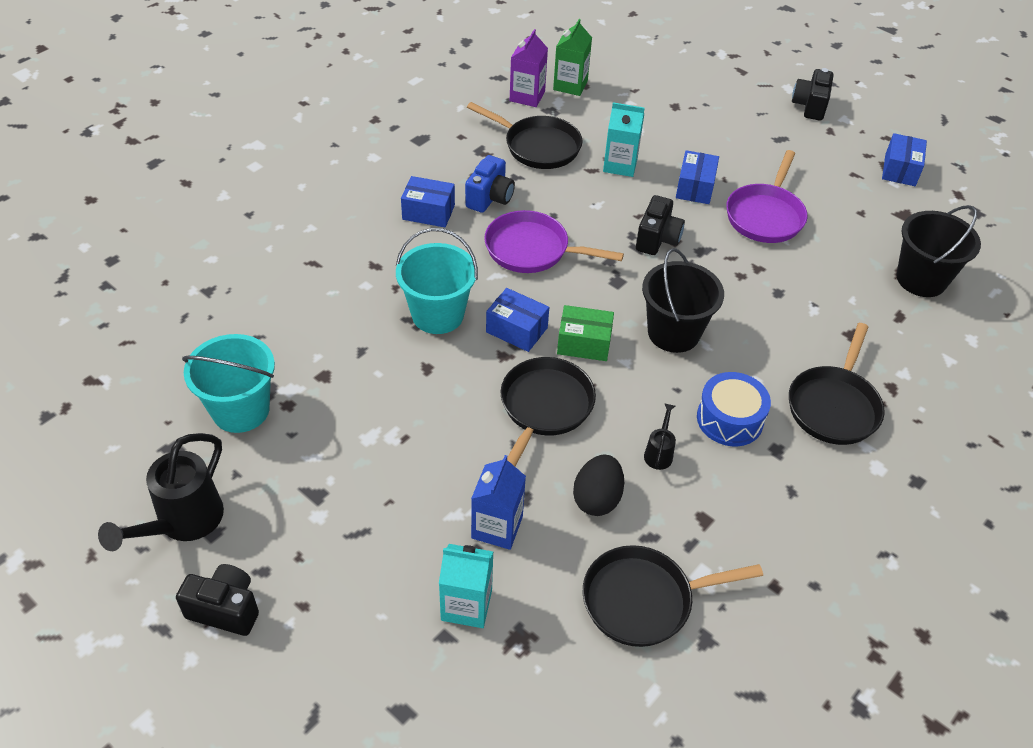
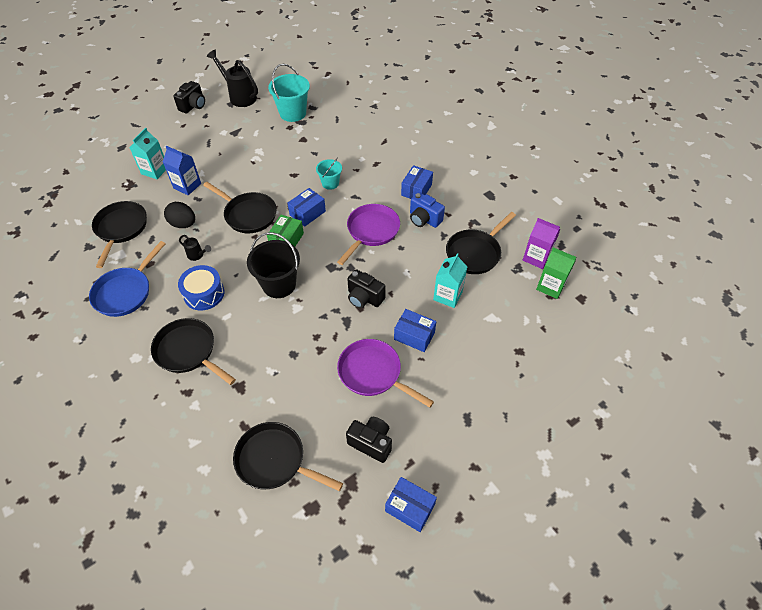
camera: 105 degrees right, 5 degrees up
(437, 314) = (330, 183): turquoise bucket -> turquoise bucket, size x0.58
(775, 530) = (125, 292): none -> blue pan
(810, 106) = (514, 463): black camera -> black camera (371, 443)
(921, 279) = (274, 460): black bucket -> black pan

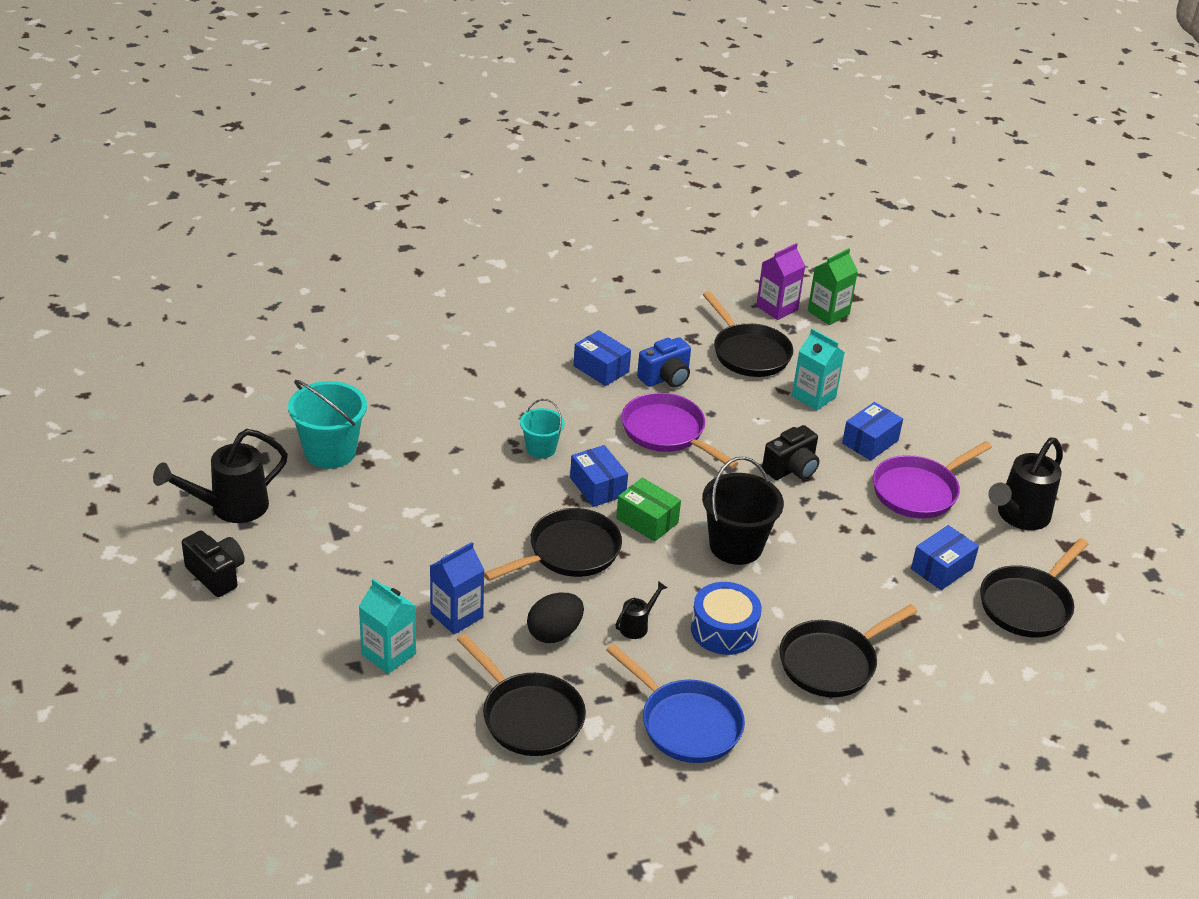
camera: 75 degrees left, 15 degrees down
(121, 229) = (528, 716): black pan -> black pan turned 150 degrees counterclockwise
(371, 443) = (1018, 517): black camera -> black watering can
(410, 508) = (1105, 507): blue box -> blue box (941, 568)

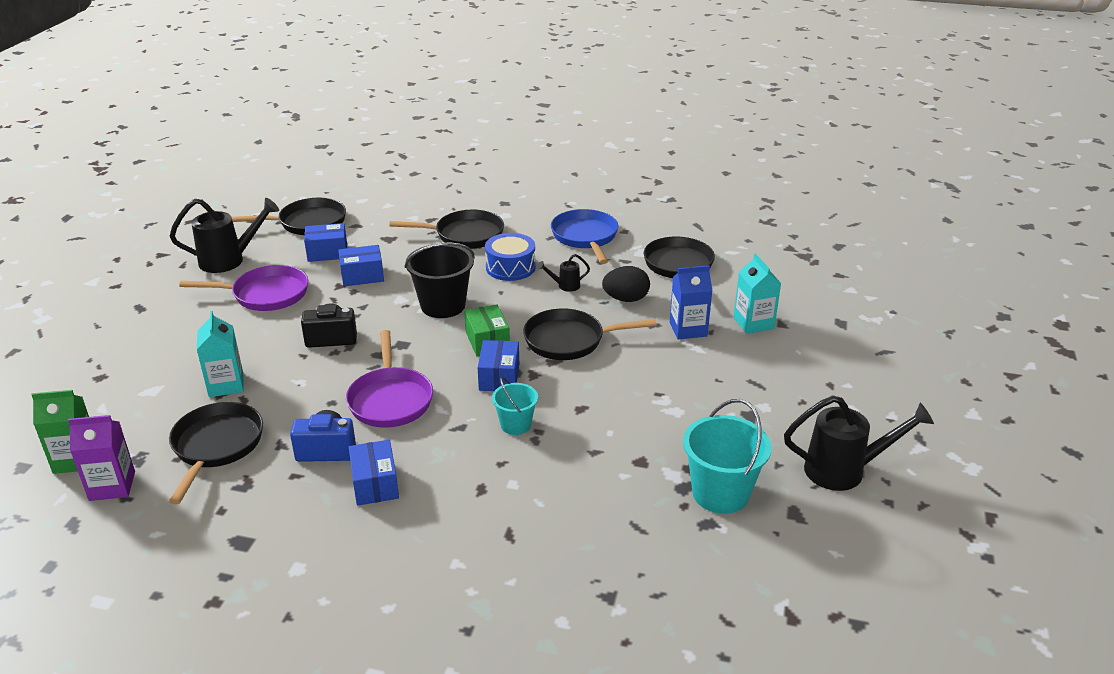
camera: 145 degrees left, 5 degrees down
(216, 575) = (873, 416): black camera -> none
(870, 442) = (242, 336): blue box -> blue box (362, 276)

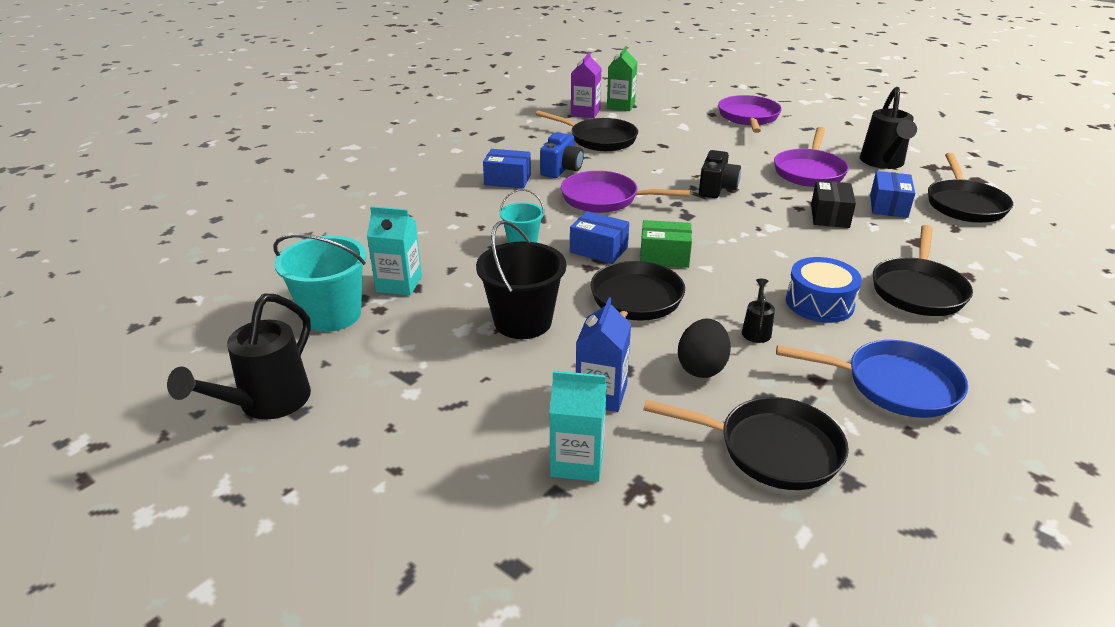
camera: 115 degrees right, 0 degrees up
(109, 349) = (748, 117): none -> purple pan
(226, 385) = (673, 147): turquoise carton -> turquoise carton (399, 284)
(362, 276) = (829, 216): blue box -> black box
(443, 305) = (747, 246): black bucket -> black bucket (523, 322)

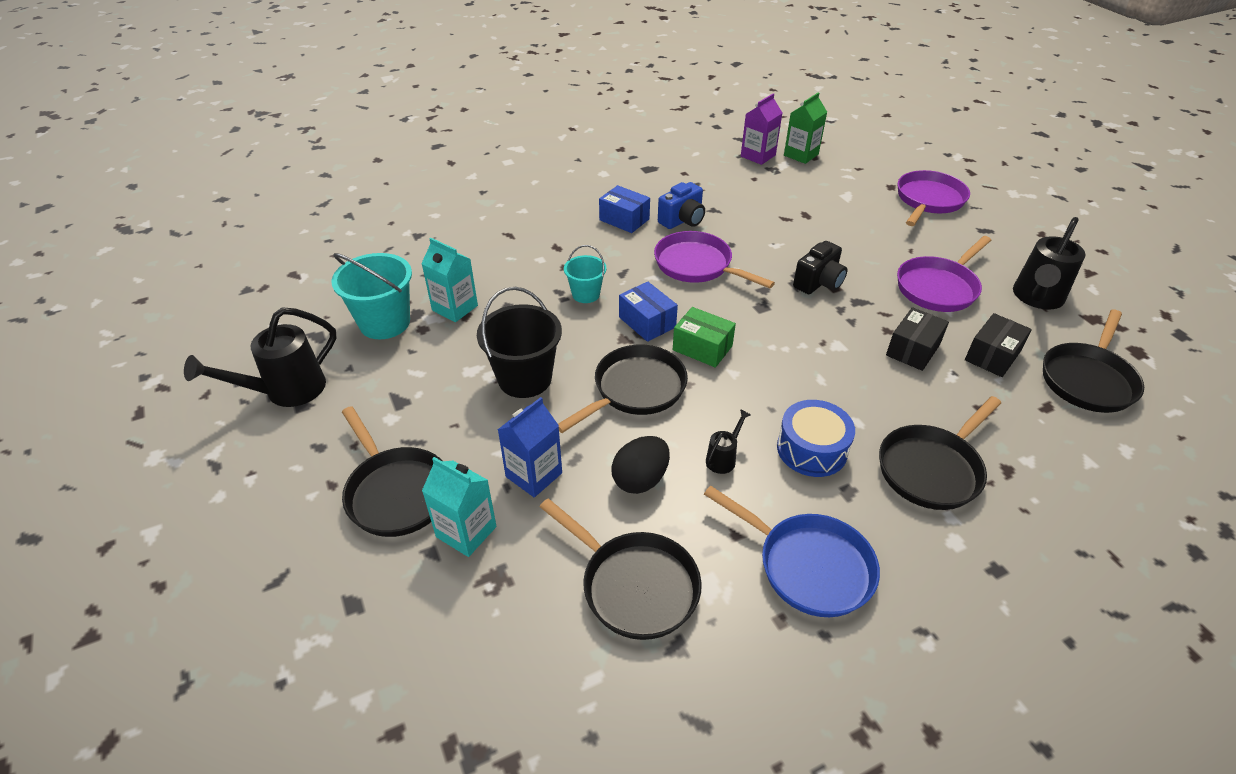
camera: 25 degrees right, 10 degrees up
(599, 139) = (747, 192): black pan -> black pan (396, 492)
(888, 206) = (992, 356): blue box -> black box

